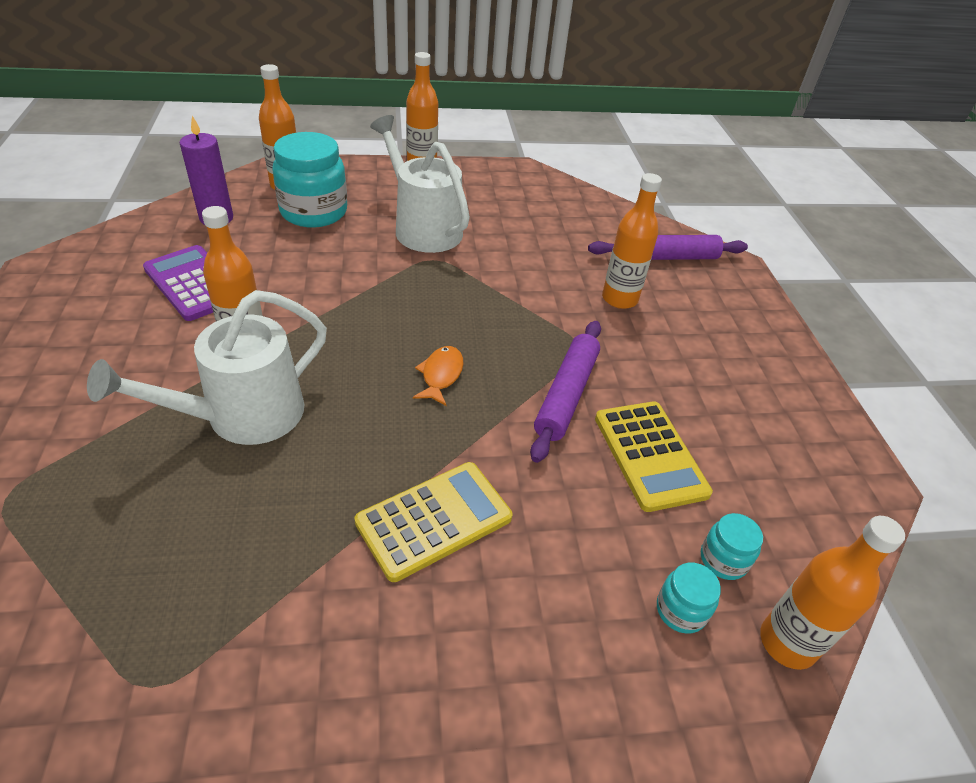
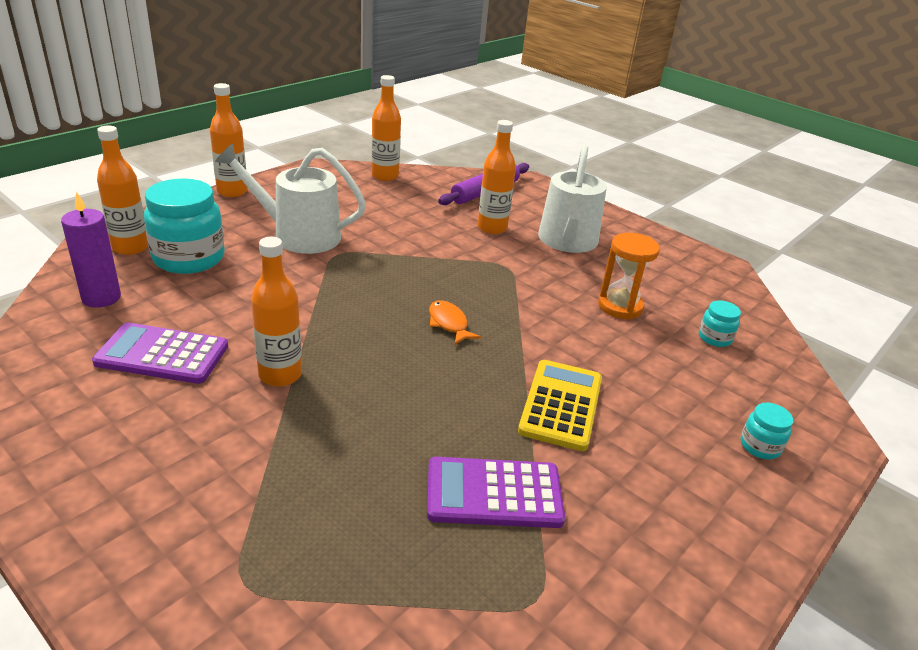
camera: 40 degrees left, 10 degrees down
(243, 416) = (351, 419): white watering can -> white watering can (567, 242)
(256, 561) = (494, 493): none -> purple calculator
(566, 395) = (536, 297): purple rolling pin -> none
(649, 455) = (620, 306): yellow calculator -> orange hourglass
(681, 610) = (728, 372): turquoise jar -> turquoise jar (760, 446)
(787, 643) = (782, 358): orange bottle -> orange bottle (385, 176)

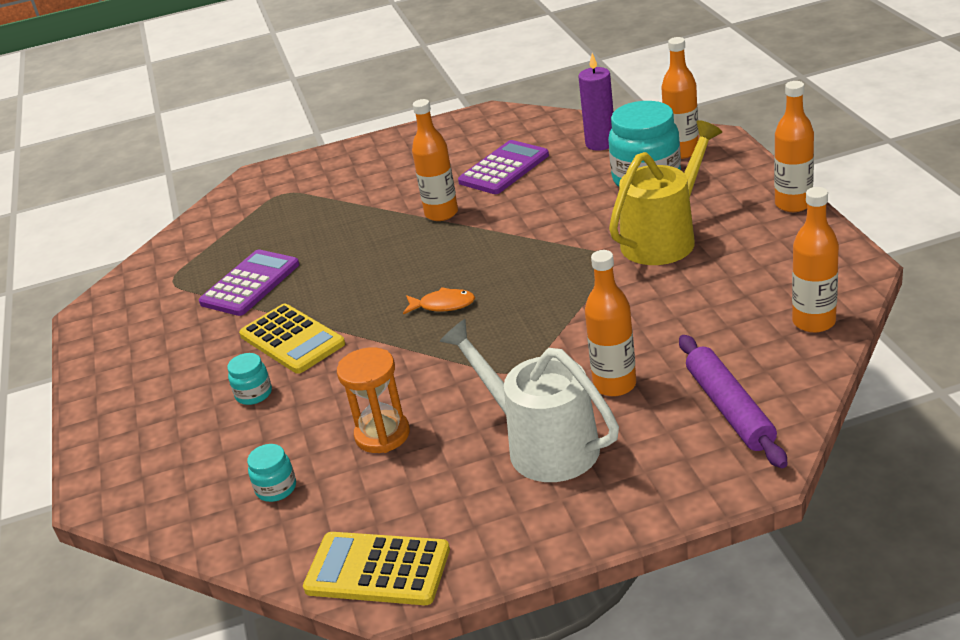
camera: 130 degrees right, 0 degrees up
(298, 235) = (664, 239): white watering can -> yellow watering can
(716, 273) = (377, 569): none -> yellow calculator
(760, 446) = (146, 438): turquoise jar -> turquoise jar (254, 394)

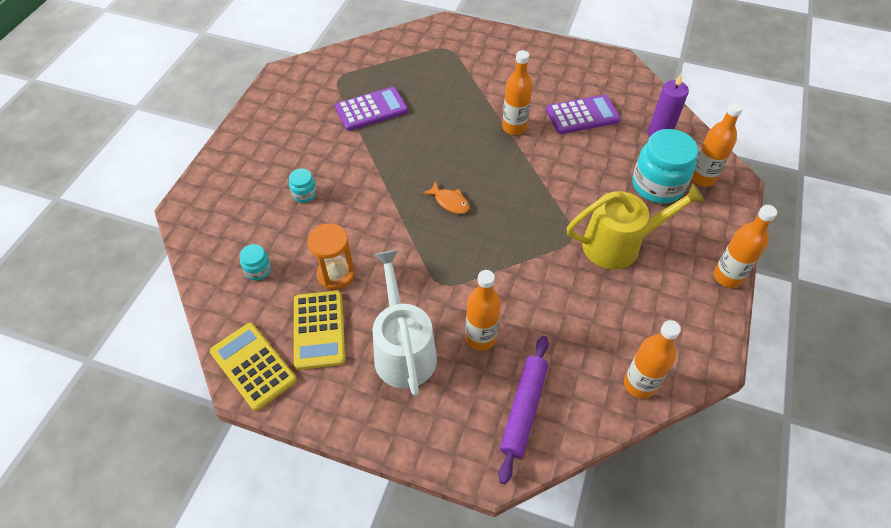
camera: 30 degrees right, 20 degrees up
(292, 340) = (355, 168): yellow calculator -> yellow calculator (319, 330)

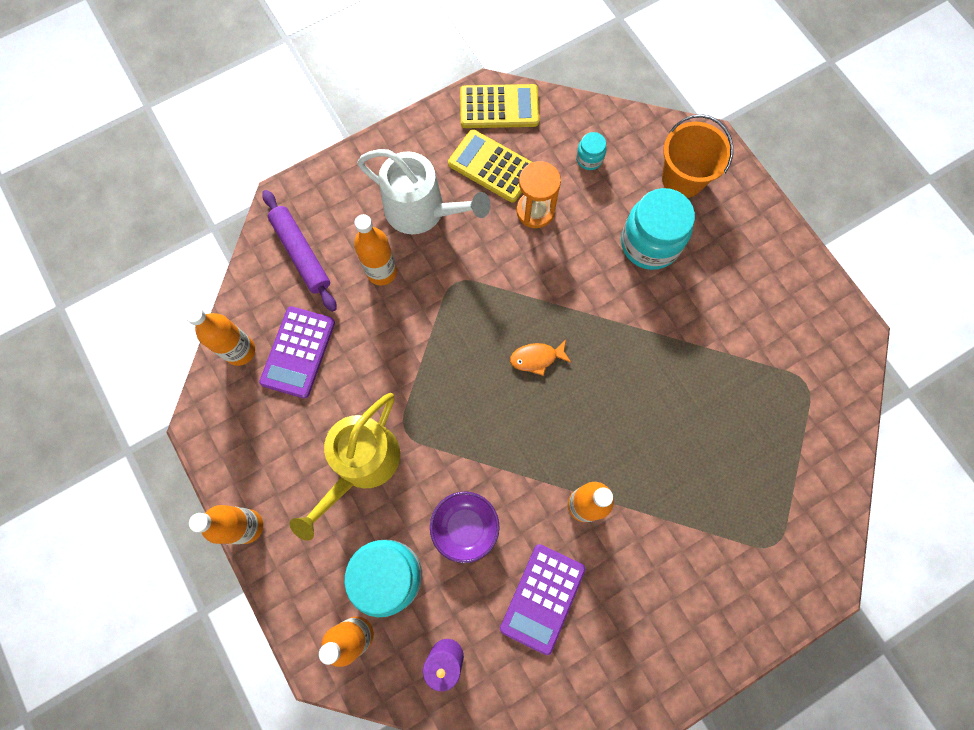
camera: 130 degrees right, 20 degrees up
(232, 205) = (682, 179): none -> orange bucket
(304, 194) = (650, 243): turquoise jar -> turquoise jar, size x2.14
(371, 109) = (725, 381): purple calculator -> purple calculator (298, 352)
(589, 169) = (465, 527): none -> purple bowl

